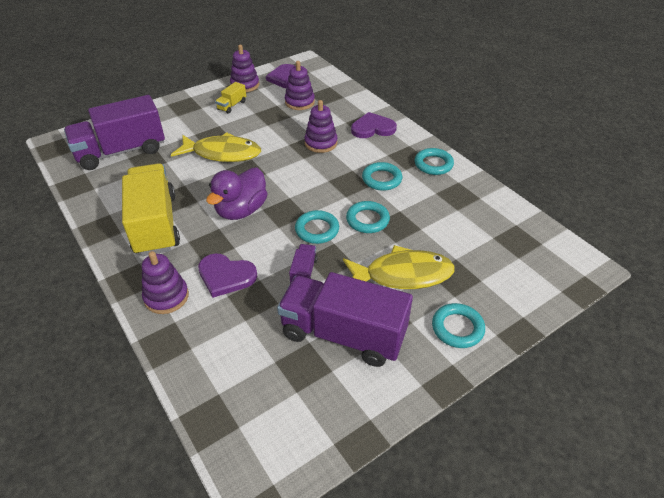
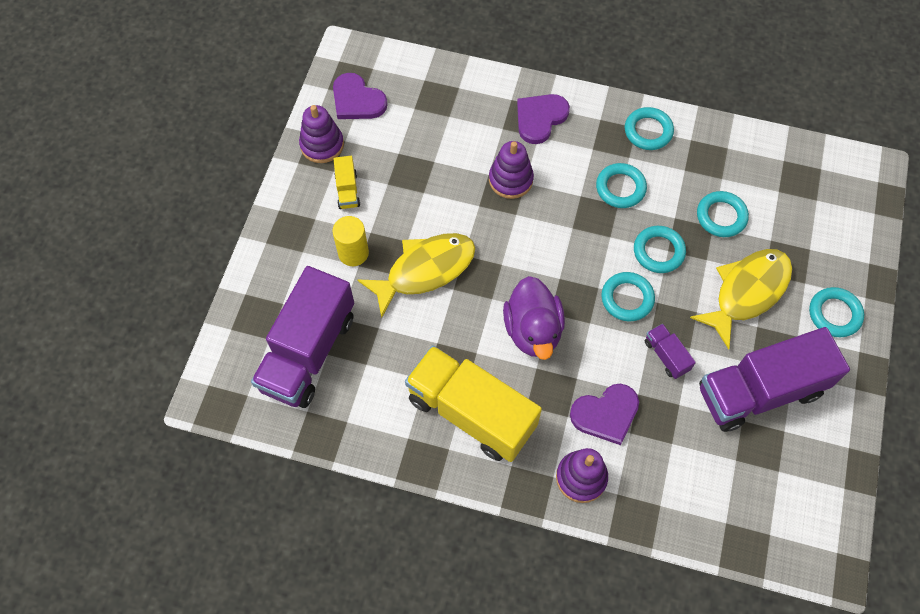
camera: 40 degrees left, 20 degrees up
(199, 128) = (353, 253): none -> yellow cylinder
(299, 102) = (419, 130): purple stacking toy -> none
(433, 227) = (721, 216): none -> turquoise ring

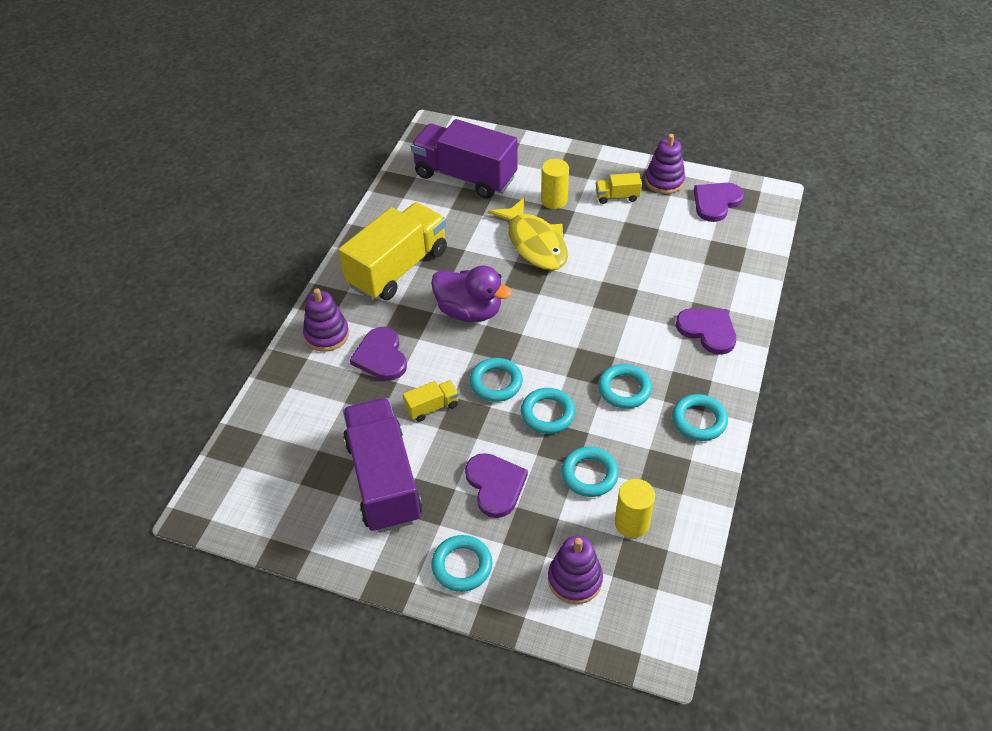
camera: 95 degrees right, 15 degrees down
(510, 180) = (631, 304): purple stacking toy -> purple stacking toy (574, 579)
(533, 330) = (469, 311): purple duck -> purple duck turned 150 degrees counterclockwise
(666, 356) = (432, 407): purple truck -> yellow truck
(747, 292) = (495, 485): yellow fish -> purple heart
(764, 185) = (632, 523): none -> yellow cylinder

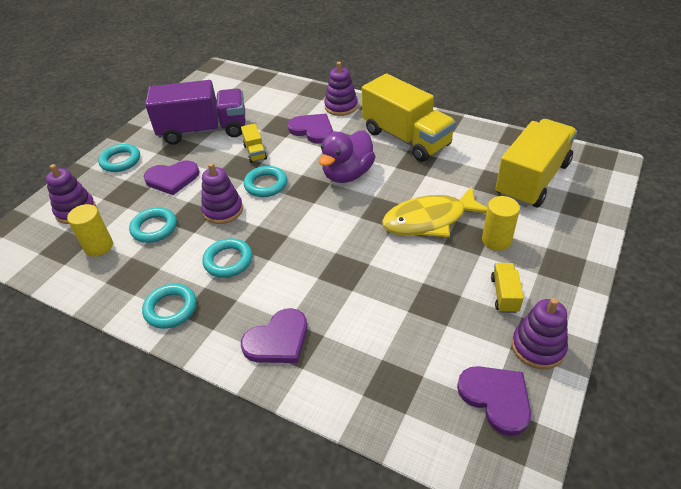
camera: 100 degrees right, 5 degrees down
(381, 356) = (312, 130): purple heart -> purple heart turned 45 degrees clockwise
(465, 176) = (532, 180): purple truck -> yellow truck
(547, 413) = (223, 210): turquoise ring -> purple stacking toy

